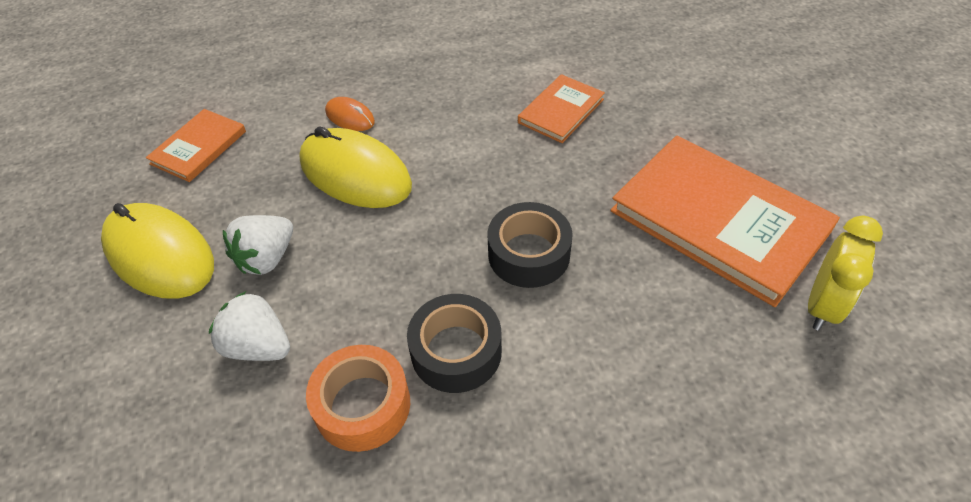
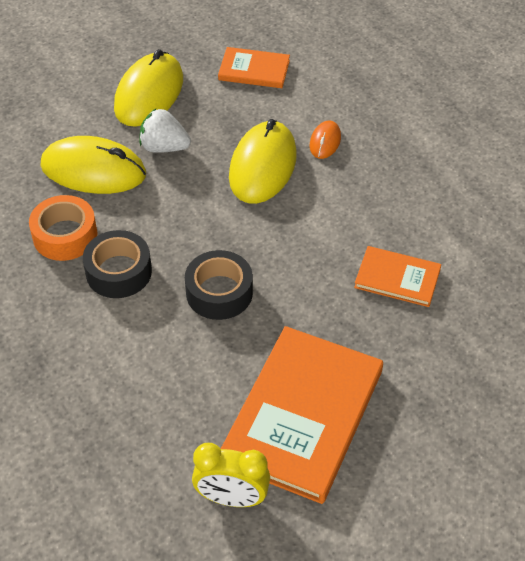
camera: 70 degrees right, 0 degrees up
(258, 346) = (93, 170): white strawberry -> yellow mouse

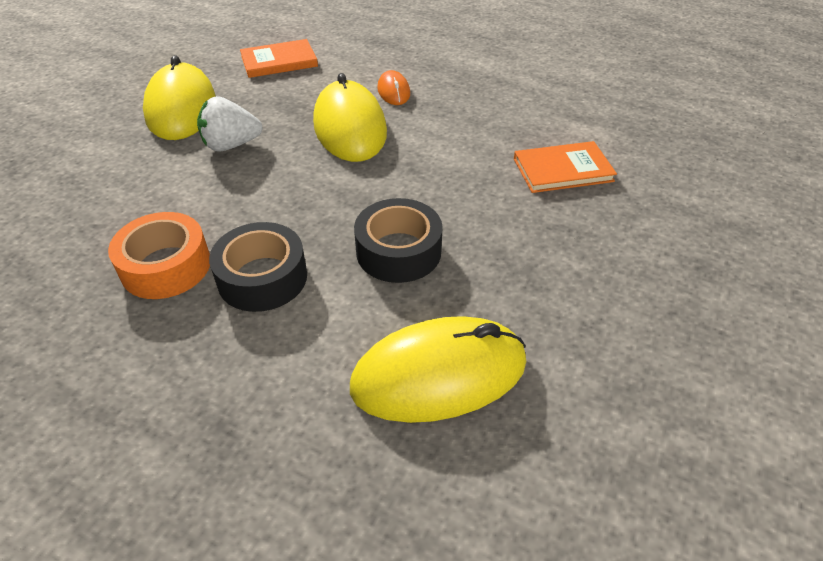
camera: 30 degrees left, 5 degrees down
(93, 170) = (160, 191): yellow mouse -> yellow mouse (439, 374)
(232, 498) = (614, 477): yellow clock -> none
(303, 416) = (600, 335): orange book -> none

